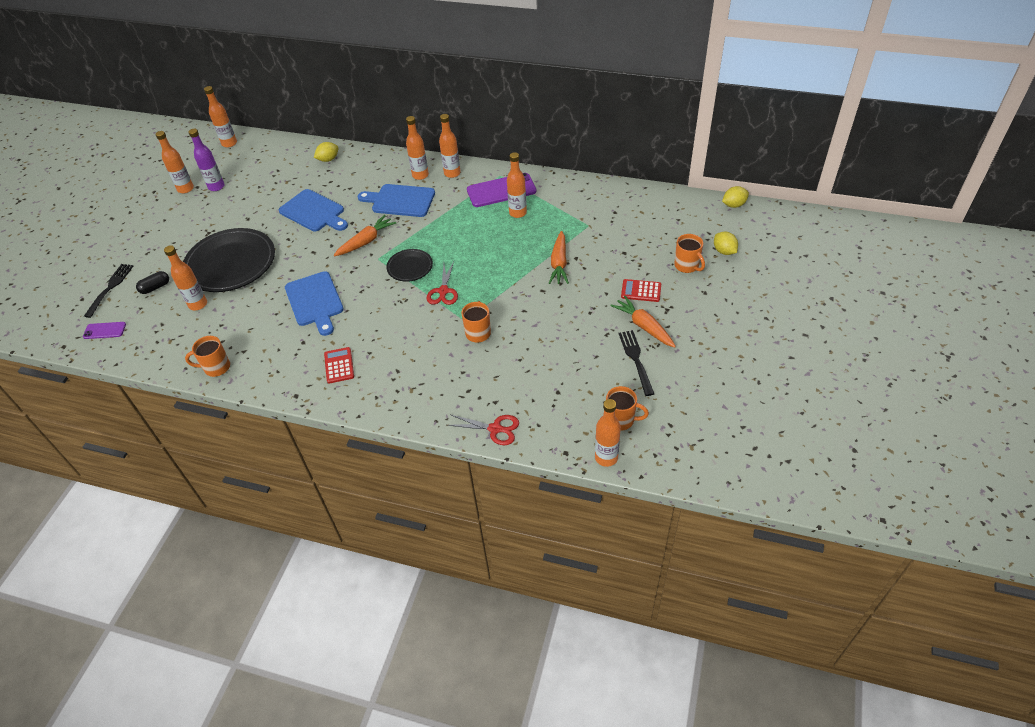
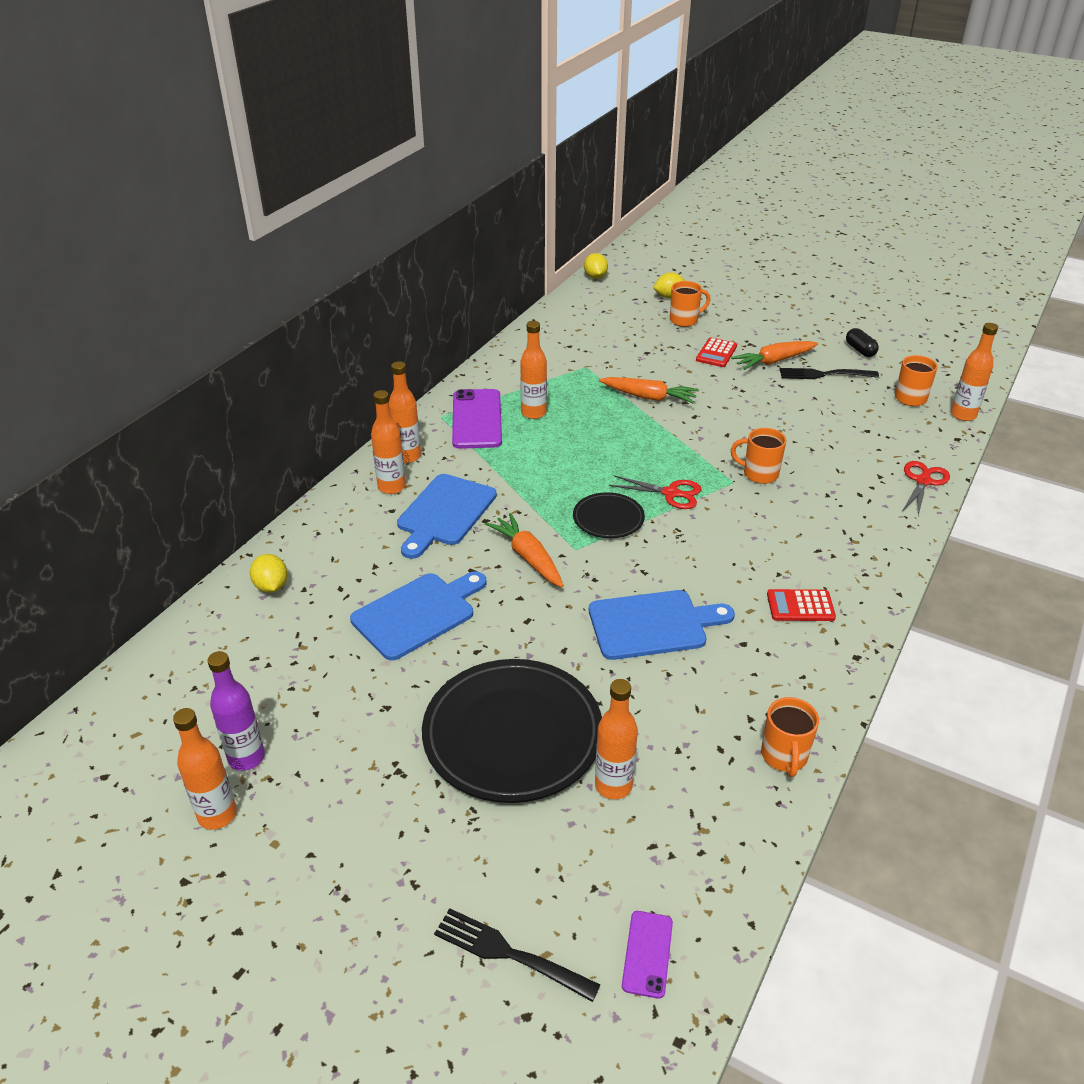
camera: 80 degrees left, 10 degrees down
(155, 287) = (539, 861): black capsule -> black capsule (860, 350)
(229, 143) = (96, 734): orange bottle -> none

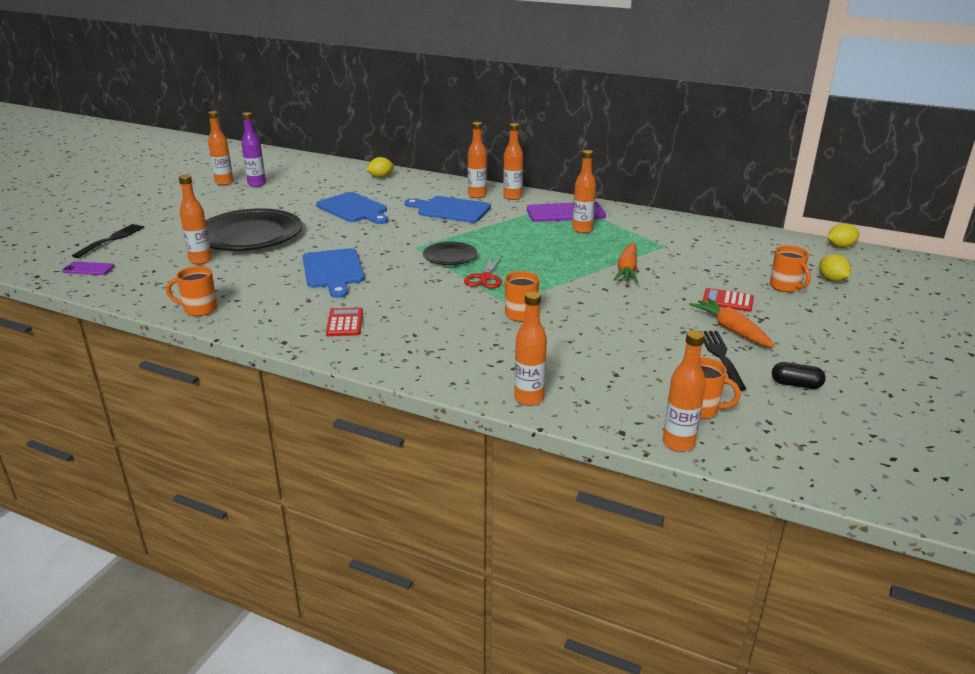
camera: 85 degrees right, 10 degrees down
(528, 558) = (405, 234): orange carrot -> none
(860, 350) = (796, 384): black capsule -> black capsule turned 45 degrees clockwise
(923, 481) = (529, 398): red scissors -> orange bottle

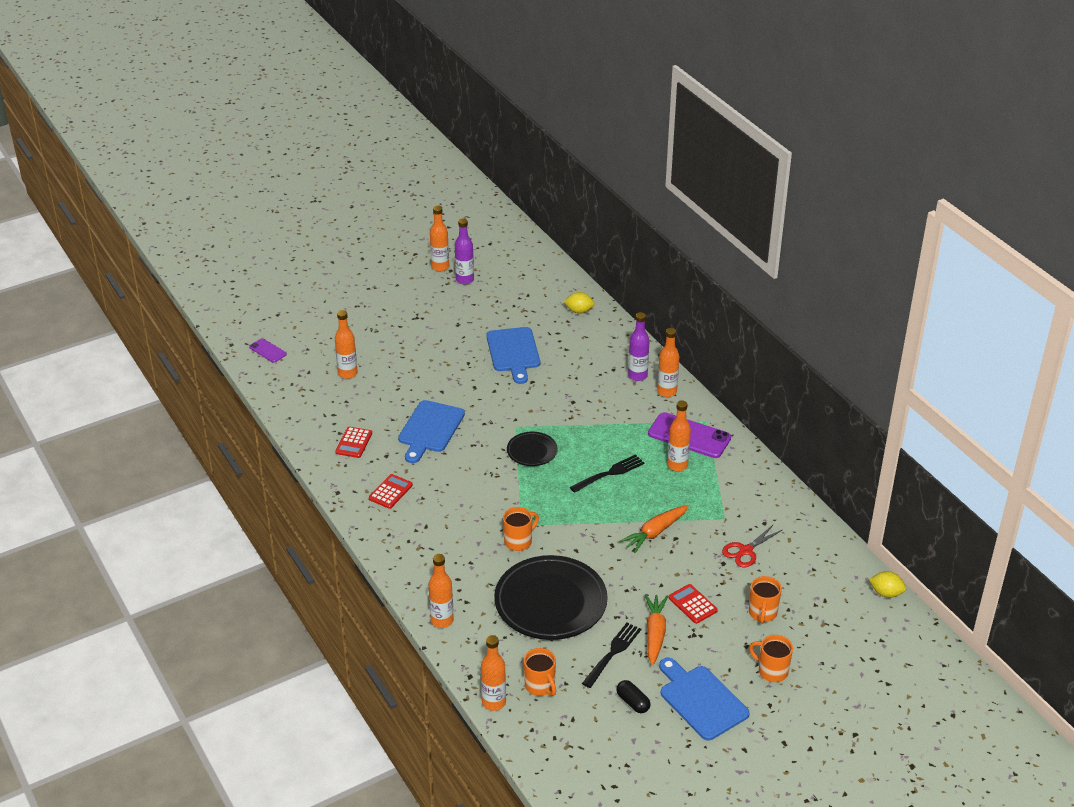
camera: 35 degrees right, 10 degrees up
(111, 240) = (303, 319): black fork -> black fork (609, 474)
(199, 309) = (309, 432): orange mug -> orange mug (772, 671)
(249, 235) = (404, 355): black plate -> black plate (550, 602)
(261, 302) = (354, 443): none -> red calculator
(451, 210) = (593, 388): blue cutting board -> blue cutting board (701, 700)
(477, 195) = (637, 376): orange bottle -> purple bottle
(485, 278) = (533, 489): red scissors -> red scissors (746, 551)
(831, 280) = (815, 625): yellow lemon -> none

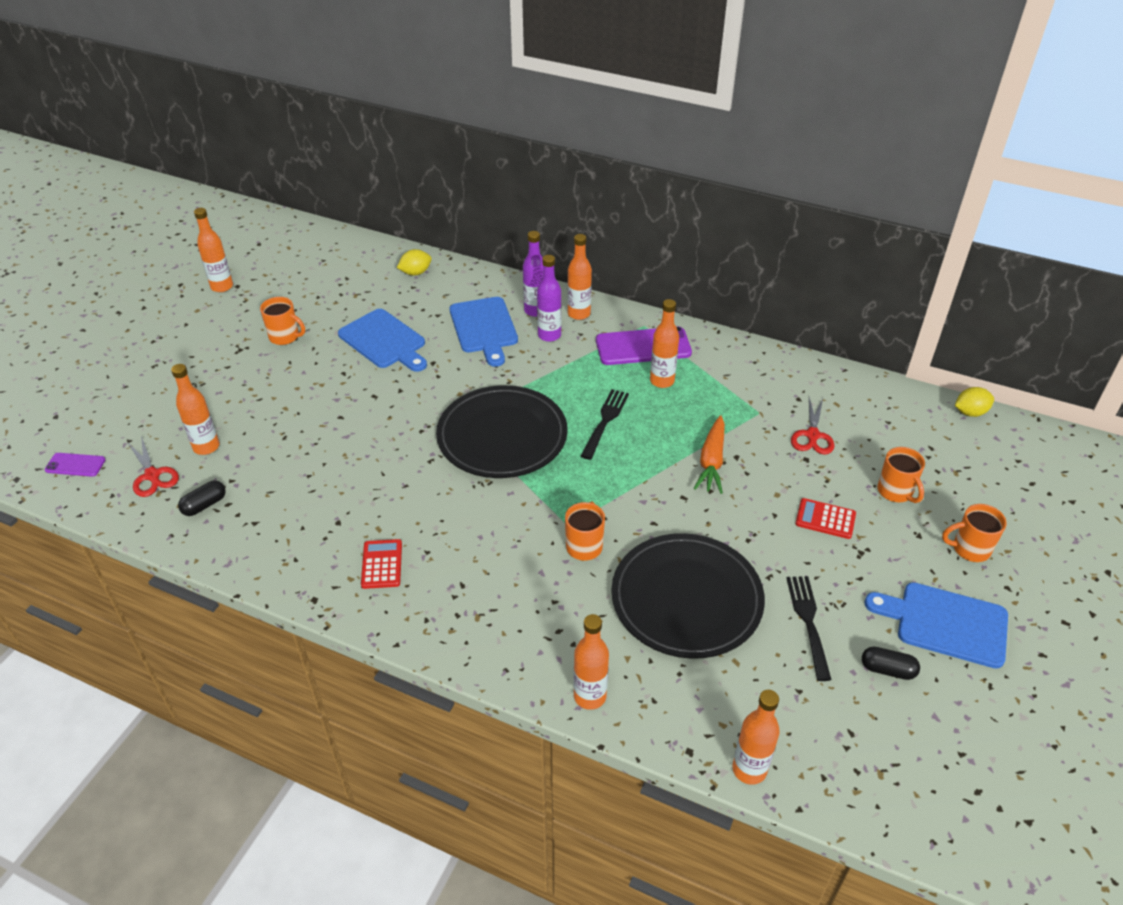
camera: 35 degrees left, 5 degrees up
(305, 377) = (152, 475): none -> red scissors
(320, 409) = (204, 505): none -> black capsule
(354, 443) = (283, 526): red calculator -> none
(430, 429) = (364, 466): blue cutting board -> blue cutting board (484, 328)
(465, 280) = (262, 289): purple bottle -> purple bottle (549, 335)
(532, 451) = (502, 436): black plate -> black plate, size x2.01
(540, 686) = (777, 713): orange mug -> orange mug (285, 337)
(655, 633) = (825, 573): orange carrot -> none

